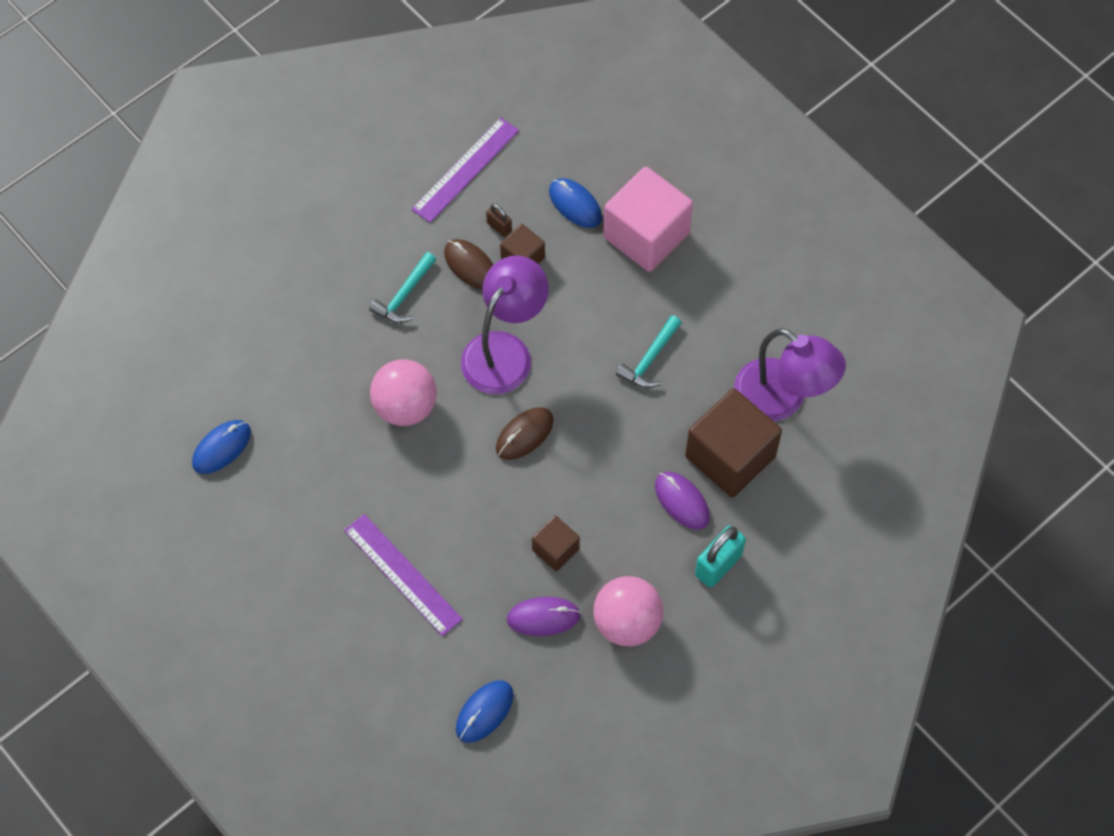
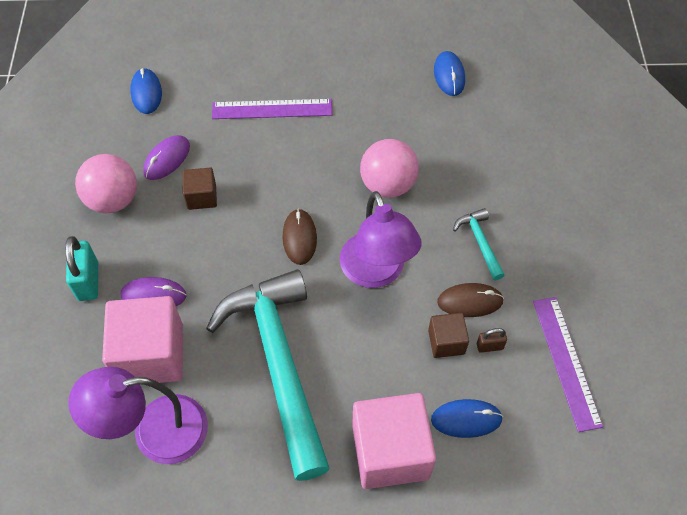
camera: 130 degrees right, 5 degrees down
(650, 359) = (279, 364): turquoise hammer -> turquoise hammer, size x2.48
(730, 456) = (151, 354): brown cube -> pink cube

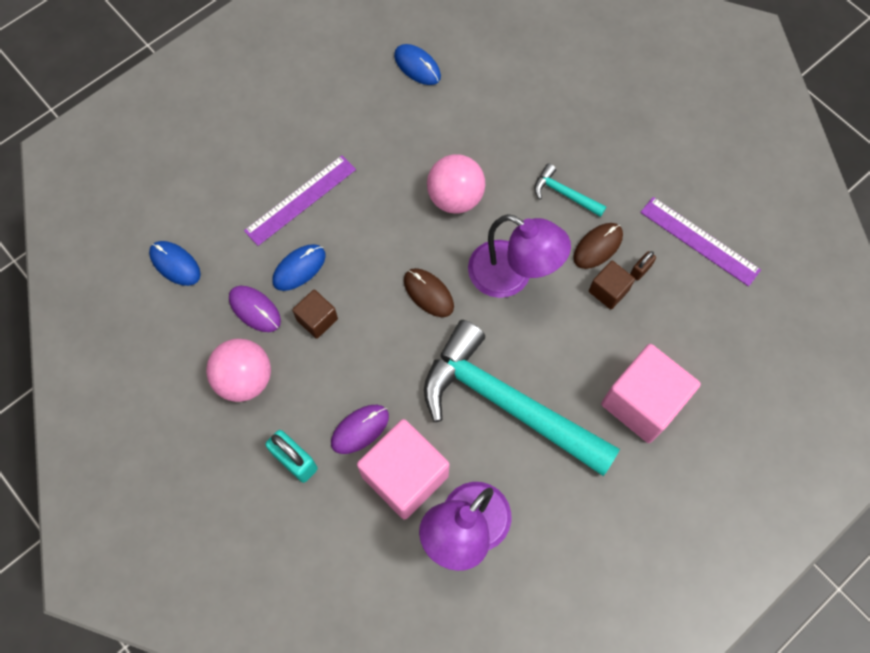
camera: 40 degrees left, 10 degrees up
(167, 159) = (255, 309): purple mouse -> purple mouse turned 45 degrees counterclockwise
(466, 419) = (671, 337): blue mouse -> blue mouse (299, 268)

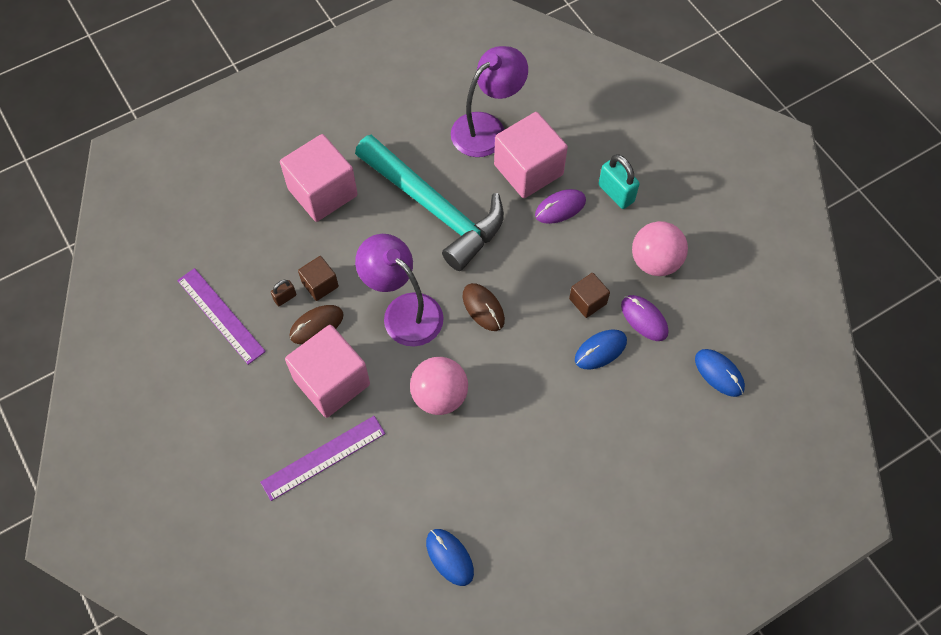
camera: 170 degrees left, 5 degrees down
(300, 200) = (594, 419): purple ruler -> purple ruler (323, 458)
(564, 194) = (331, 382): turquoise hammer -> pink cube

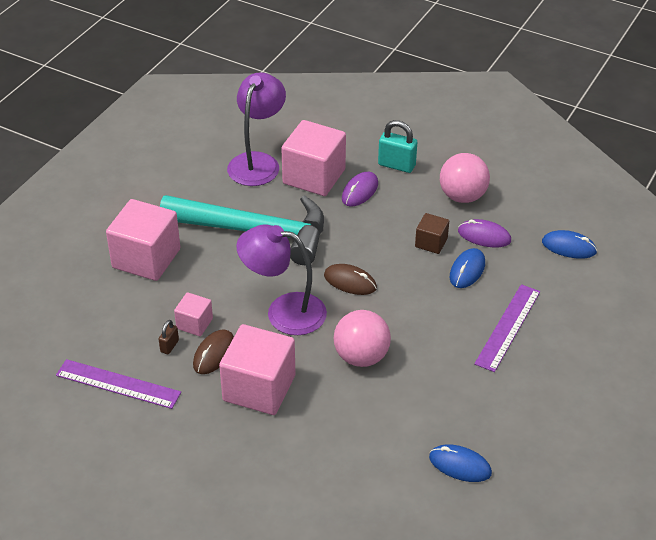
camera: 30 degrees left, 20 degrees down
(320, 284) = (194, 323): brown cube -> pink cube
(323, 458) = (294, 446): purple ruler -> purple ruler (508, 327)

